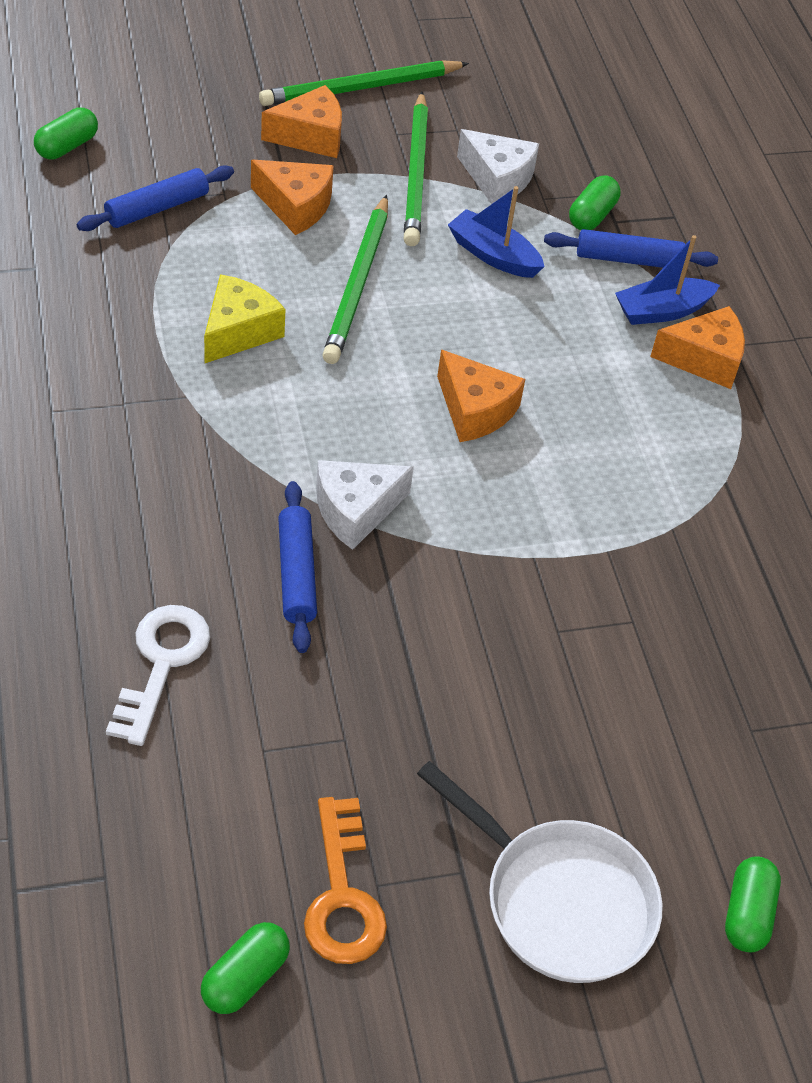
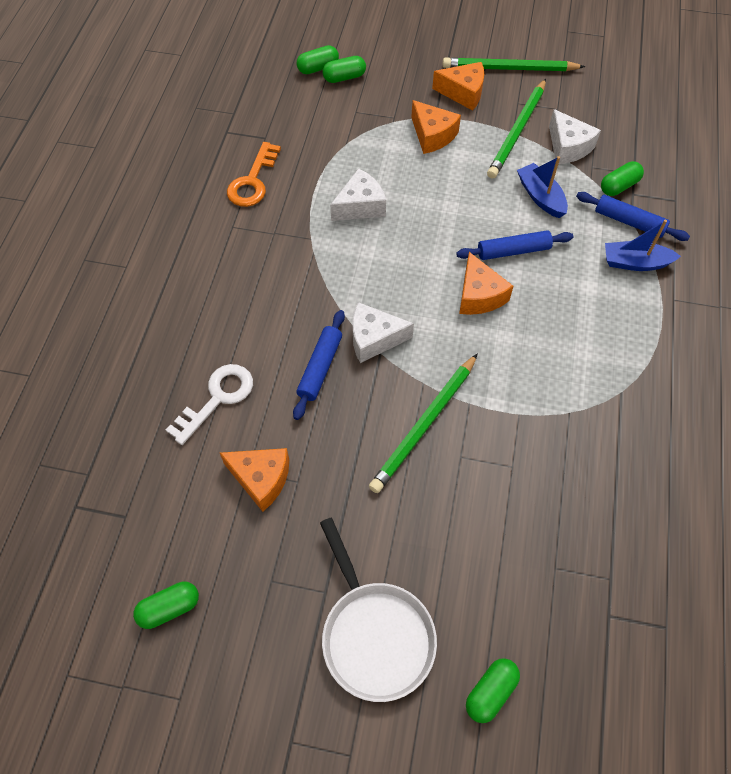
camera: 30 degrees right, 10 degrees up
(117, 152) = (344, 77): none -> green capsule
(157, 208) = (350, 117): blue rolling pin -> blue rolling pin (513, 251)
(238, 331) = (360, 206): yellow cheese -> white cheese
(342, 895) = (248, 579): orange key -> orange key (253, 181)
(358, 284) = (446, 194): green pencil -> green pencil (425, 425)
(704, 359) = (648, 303): orange cheese -> orange cheese (261, 479)

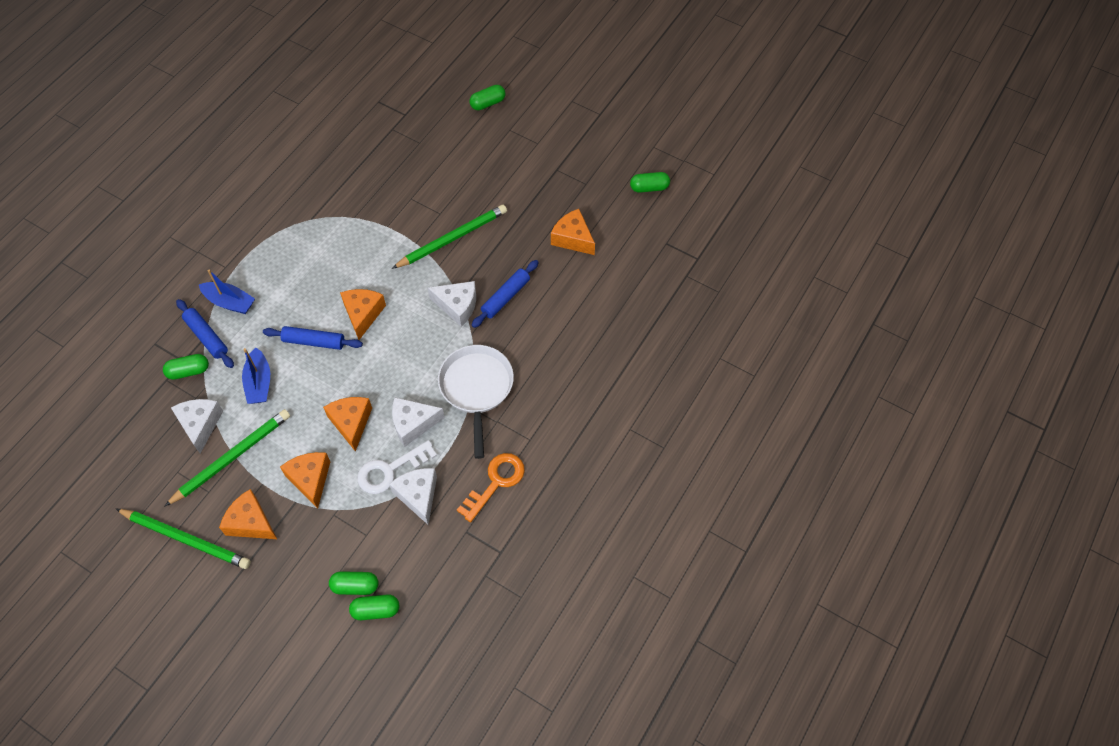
camera: 160 degrees left, 0 degrees up
(217, 398) = (586, 298): white key -> white key (390, 470)
(323, 151) = (418, 496): none -> white cheese
(375, 635) = (537, 143): white pan -> white pan (476, 388)
(423, 189) = (351, 423): none -> orange cheese

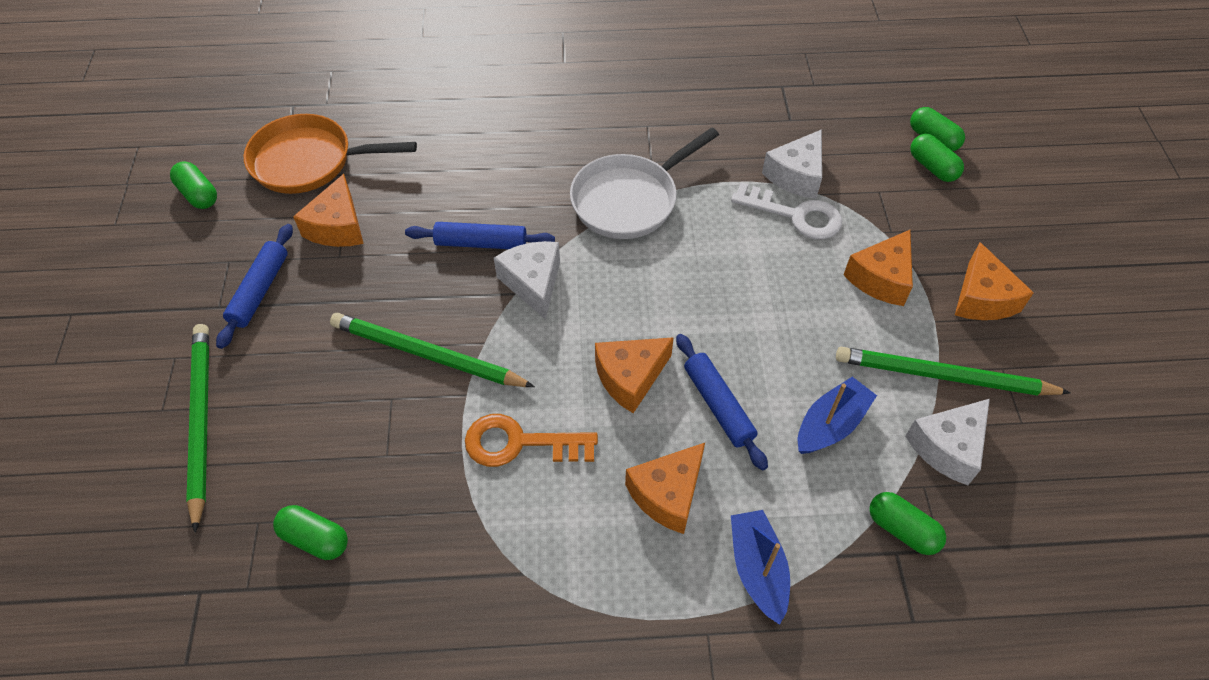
camera: 125 degrees left, 5 degrees down
(186, 539) = (1068, 346): green pencil -> green pencil (200, 421)
(207, 337) = (835, 552): blue rolling pin -> blue rolling pin (260, 291)
(351, 423) = (781, 286): orange cheese -> orange cheese (667, 494)
(413, 424) = (725, 229): white cheese -> none
(488, 103) = (111, 476): green capsule -> green capsule (315, 539)
(496, 482) = (719, 125): orange key -> orange key (519, 443)
(638, 246) = (309, 161): none -> orange pan

